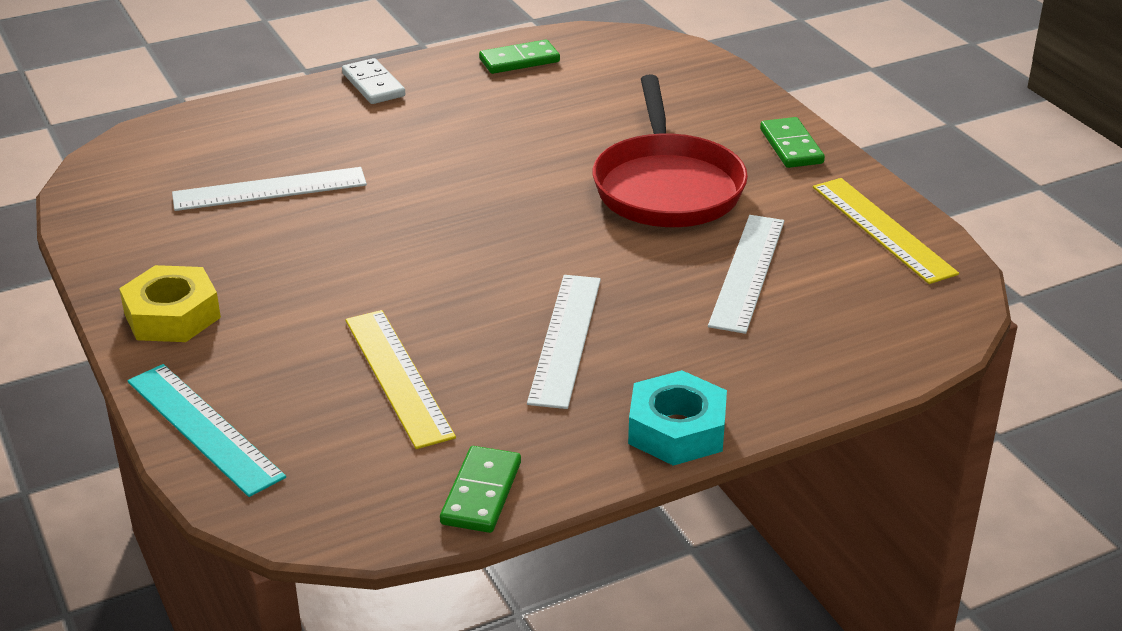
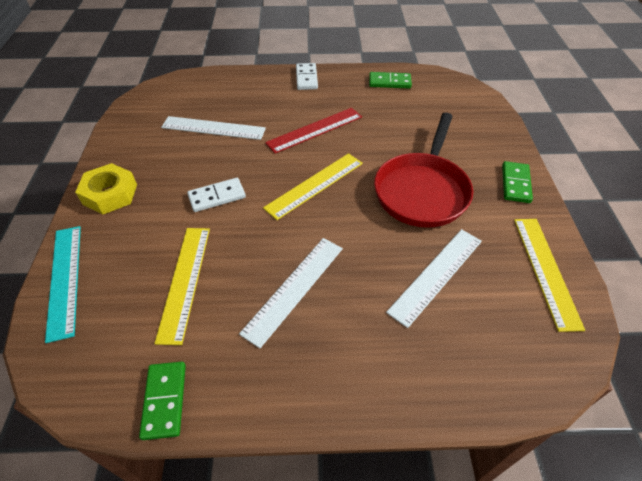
camera: 25 degrees right, 15 degrees up
(358, 272) = (217, 197): none -> white domino
(445, 151) = (314, 130): none -> red ruler
(481, 493) = (165, 400): green domino -> green domino turned 45 degrees counterclockwise
(502, 219) = (314, 185): none -> yellow ruler
(677, 430) = (315, 398): turquoise nut -> none

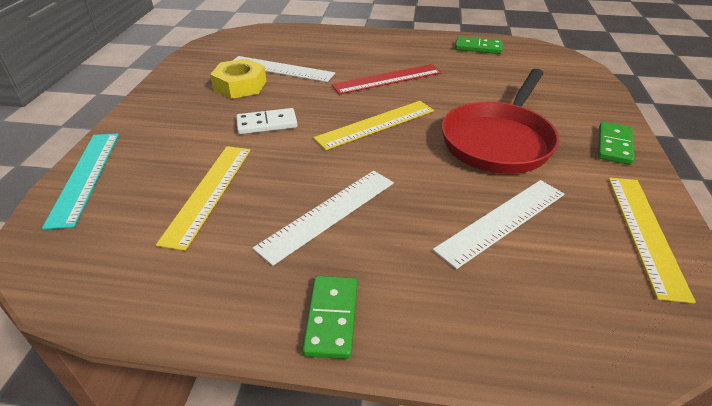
camera: 10 degrees right, 10 degrees down
(110, 194) = (158, 111): yellow nut -> yellow nut (240, 85)
(165, 400) = (148, 302): green domino -> green domino (332, 318)
(306, 78) = (388, 38): white domino -> none

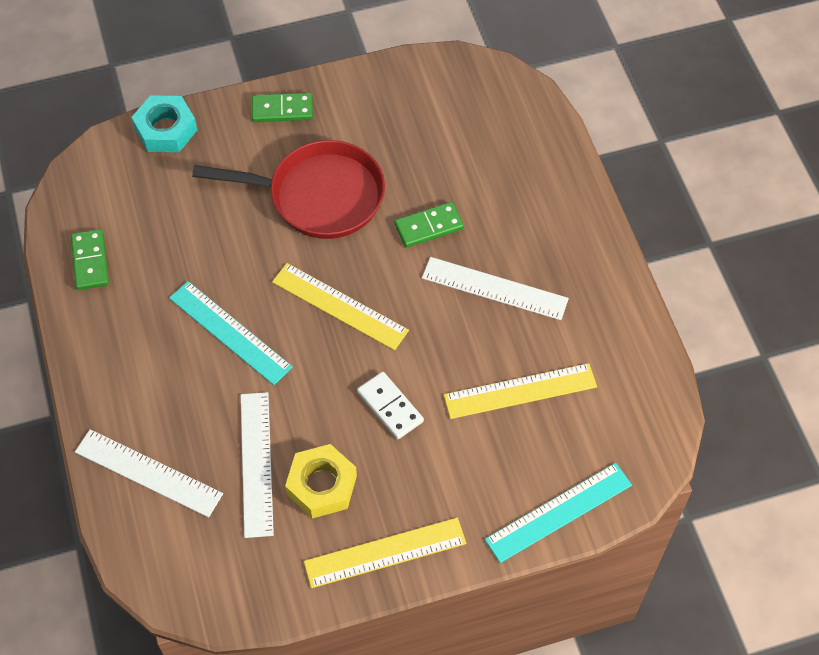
camera: 115 degrees left, 20 degrees up
(332, 318) = (588, 243): green domino -> green domino (429, 226)
(387, 79) = (230, 332): red ruler -> turquoise ruler
(502, 221) = (437, 172): white ruler -> white ruler (148, 473)
(596, 89) = (166, 130): none -> turquoise nut
(645, 233) = (402, 86): yellow ruler -> yellow ruler (385, 552)

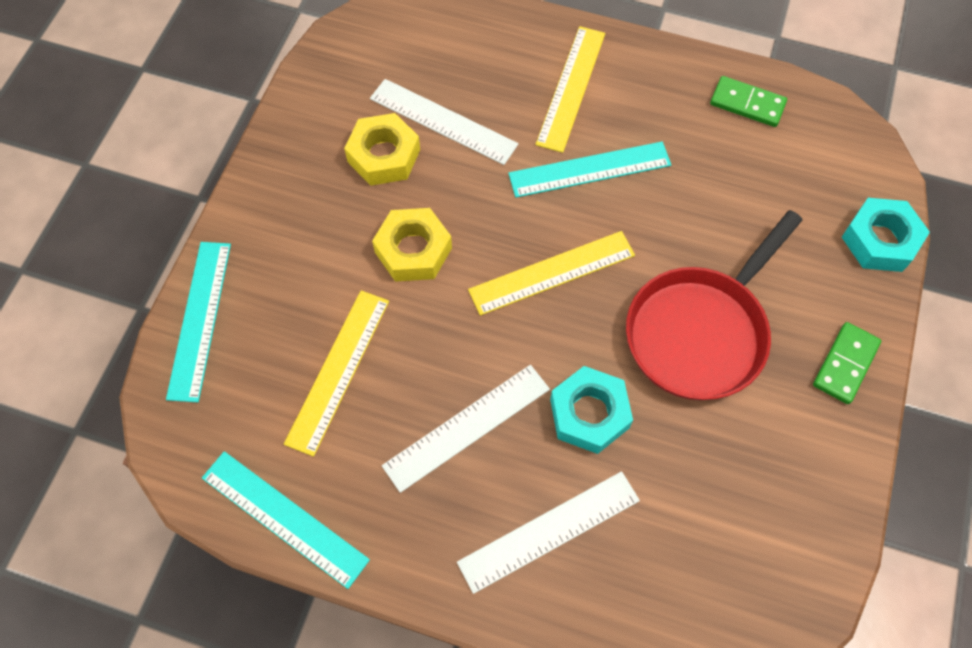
camera: 125 degrees right, 5 degrees up
(148, 473) = (496, 46): white ruler -> white ruler (549, 530)
(385, 552) = (286, 166): yellow ruler -> yellow ruler (571, 88)
(390, 407) = (413, 250): white domino -> yellow nut
(429, 226) = (589, 413): green domino -> turquoise nut
(639, 352) = (284, 518): none -> turquoise ruler

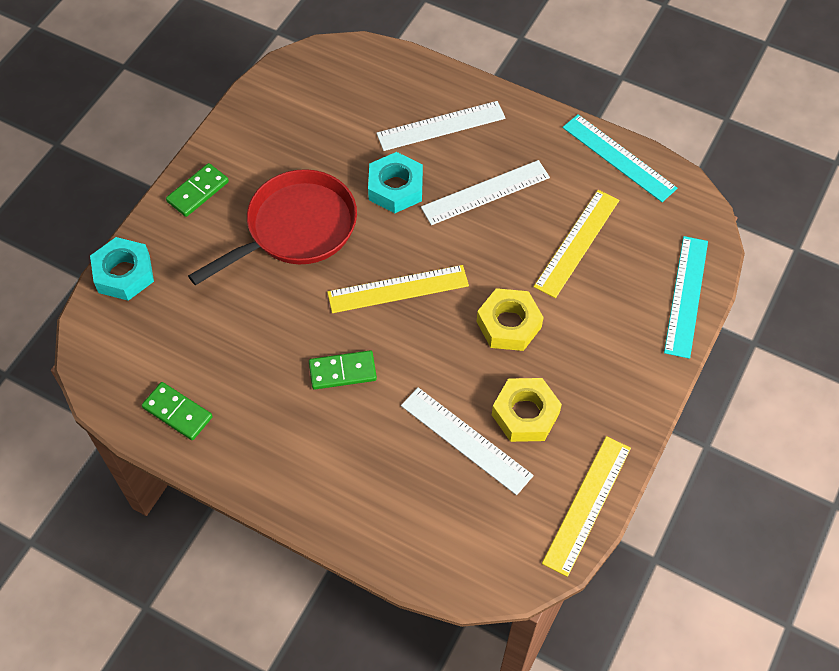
camera: 170 degrees left, 5 degrees down
(571, 88) = (336, 456): yellow ruler -> yellow ruler (587, 504)
(589, 169) = (342, 372): turquoise ruler -> green domino

